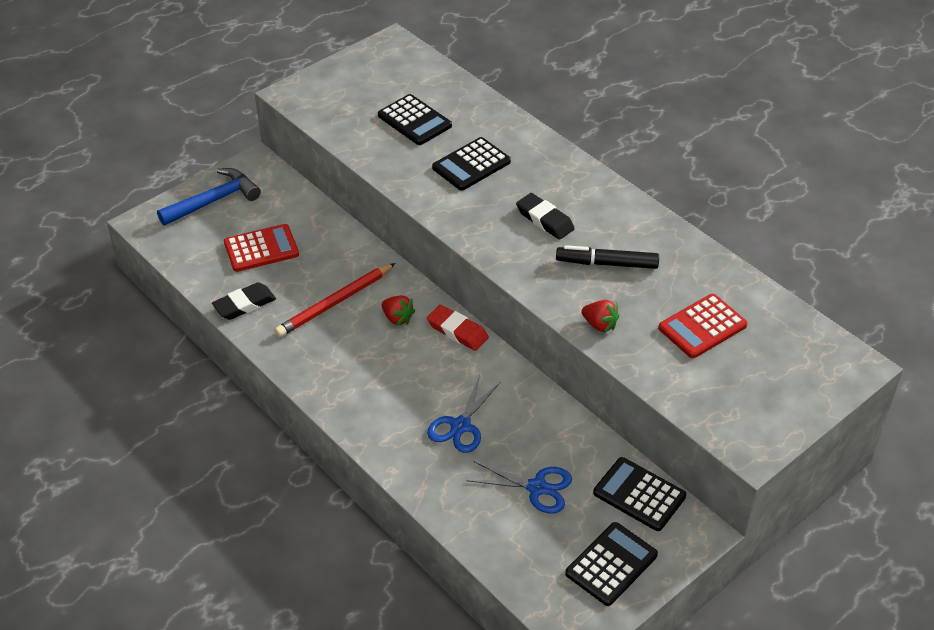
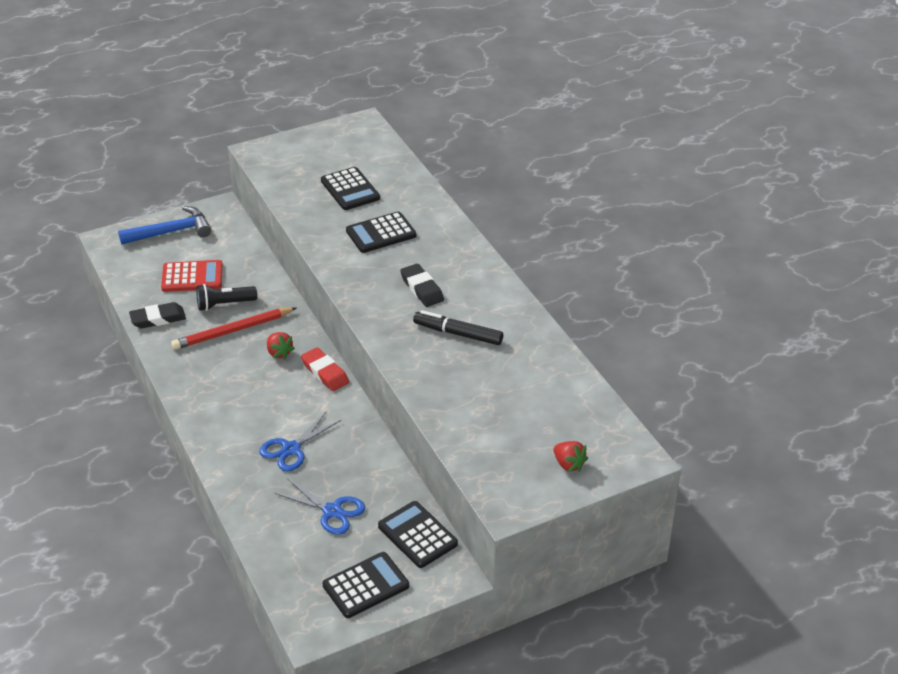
camera: 15 degrees right, 5 degrees down
(312, 274) = (224, 304): none -> black flashlight
(599, 325) = (426, 382): red strawberry -> red strawberry (568, 464)
(702, 327) = (516, 400): red calculator -> none

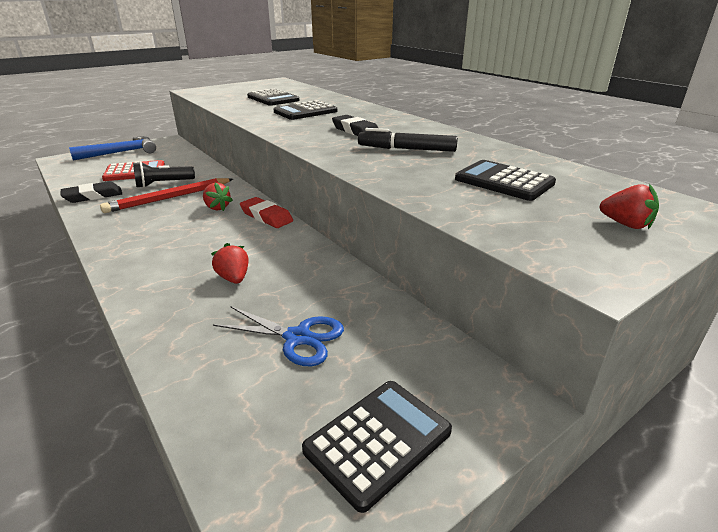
camera: 10 degrees left, 10 degrees down
(291, 449) = (234, 278): blue scissors -> red strawberry
(417, 535) = (428, 353): black calculator -> black calculator (504, 181)

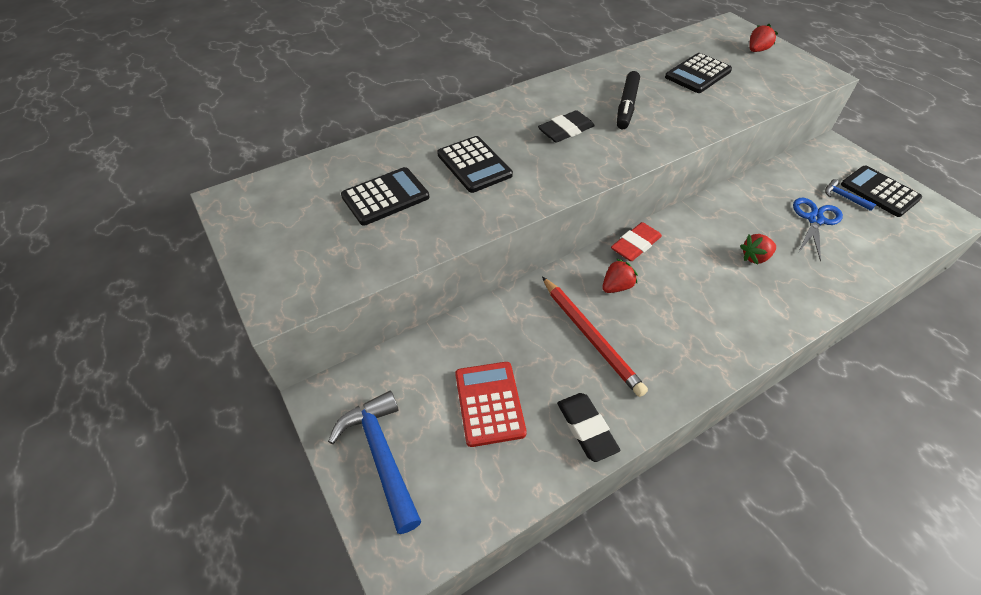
camera: 85 degrees left, 20 degrees up
(163, 184) = (542, 354): black flashlight -> none
(354, 382) = (844, 197): none -> blue hammer

